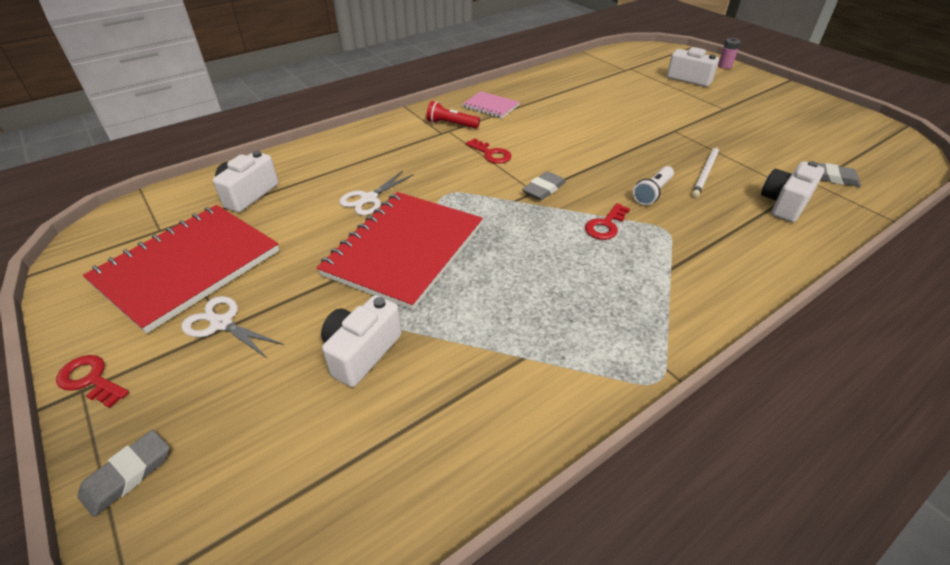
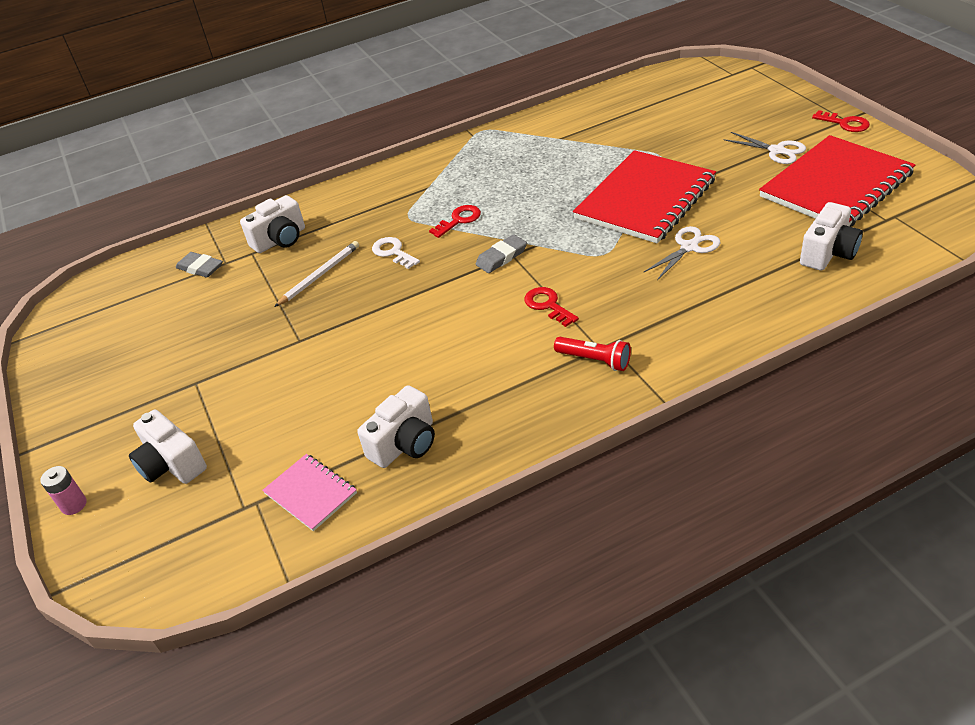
camera: 165 degrees left, 0 degrees up
(128, 474) = (782, 93): grey eraser -> none
(361, 352) = (667, 138): white camera -> white camera (405, 444)
(490, 106) = (530, 400): pink notebook -> pink notebook (310, 493)
(652, 192) = (393, 252): white flashlight -> white key

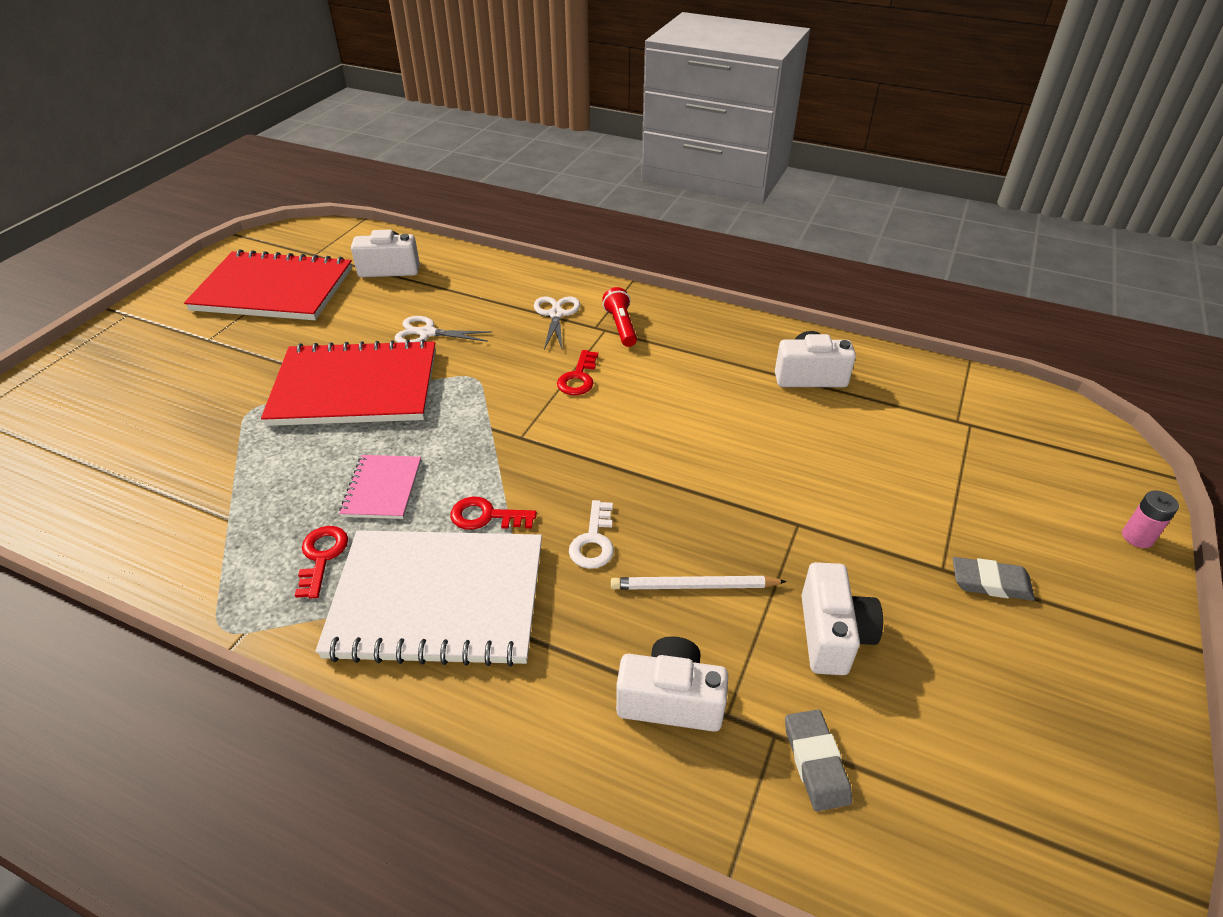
camera: 135 degrees left, 0 degrees up
(172, 464) = (1016, 502): white camera -> white camera (832, 635)
(310, 493) = (909, 397): pink notebook -> pink notebook (382, 488)
(422, 190) = (438, 599): none -> white notebook
(501, 257) = (531, 442): grey eraser -> grey eraser (990, 582)
(776, 151) = (212, 337): white scissors -> white scissors (556, 314)
(845, 123) = (137, 313): red key -> red key (321, 557)

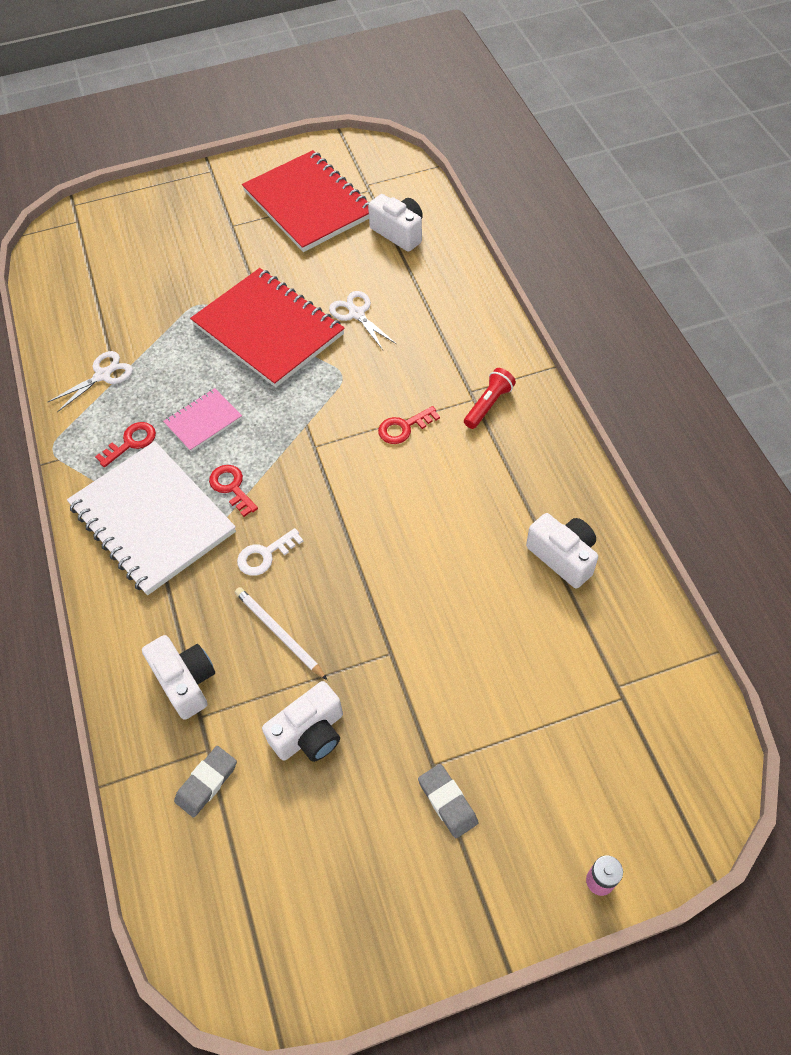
camera: 50 degrees right, 15 degrees up
(556, 314) = (457, 359): white scissors -> white scissors (103, 375)

